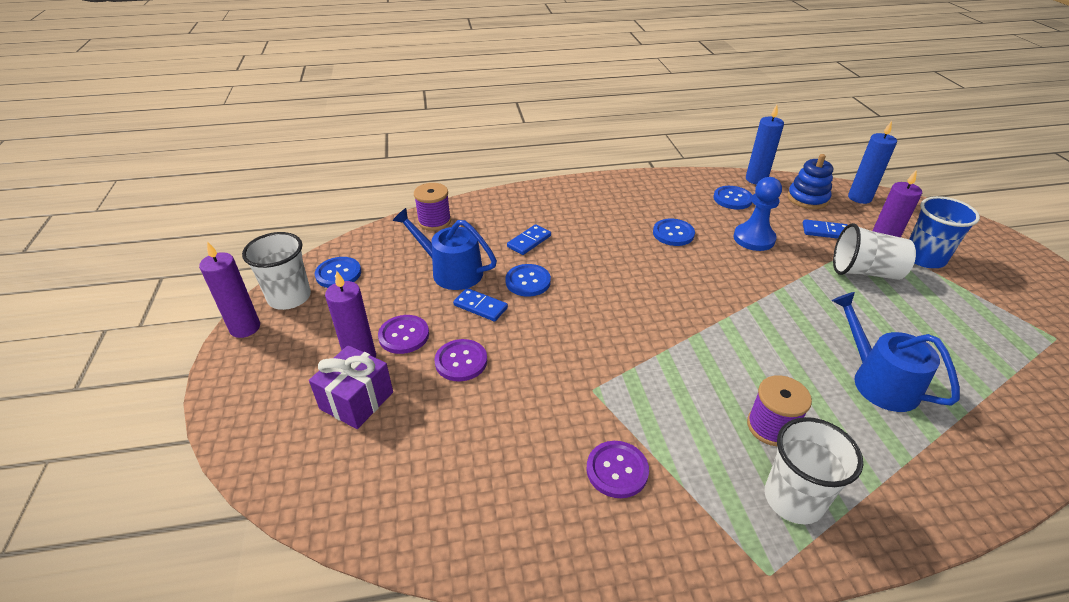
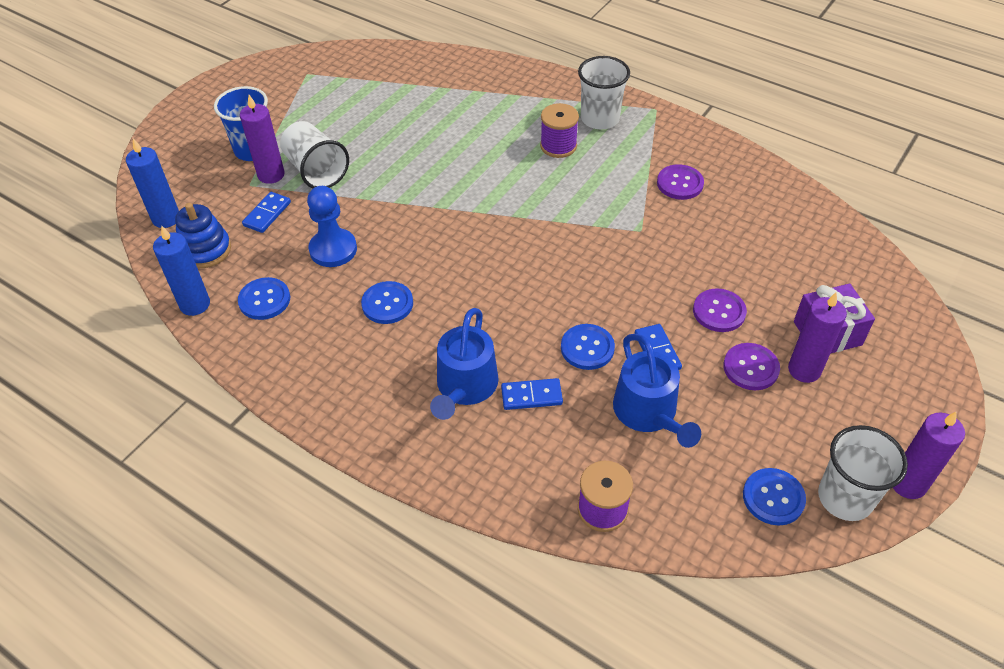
camera: 135 degrees left, 10 degrees up
(825, 231) = (267, 214): blue domino -> blue domino turned 60 degrees clockwise
(879, 381) = (455, 123): blue watering can -> blue watering can (465, 386)

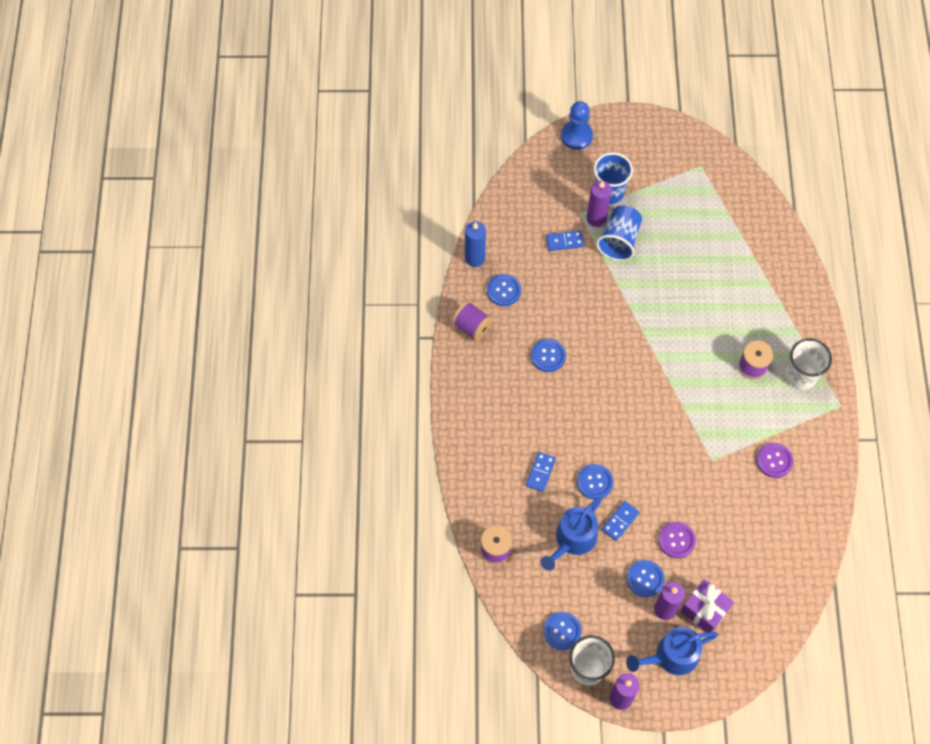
camera: 55 degrees right, 15 degrees up
(166, 218) = (520, 191): blue candle -> none
(205, 250) = (514, 231): blue stacking toy -> none
(276, 358) = (471, 327): none -> purple spool
(316, 170) = (619, 240): white cup -> blue cup
(333, 249) = (565, 298): blue pawn -> blue pawn (576, 136)
(465, 386) = (522, 435): blue watering can -> blue watering can (672, 656)
(531, 396) = (540, 472): blue domino -> blue domino turned 60 degrees clockwise
(750, 368) = (645, 579): purple button -> blue button

